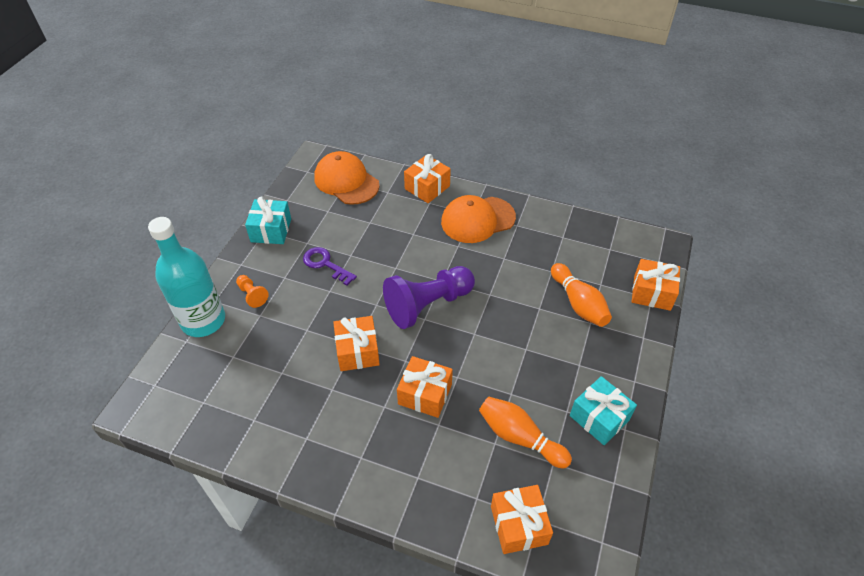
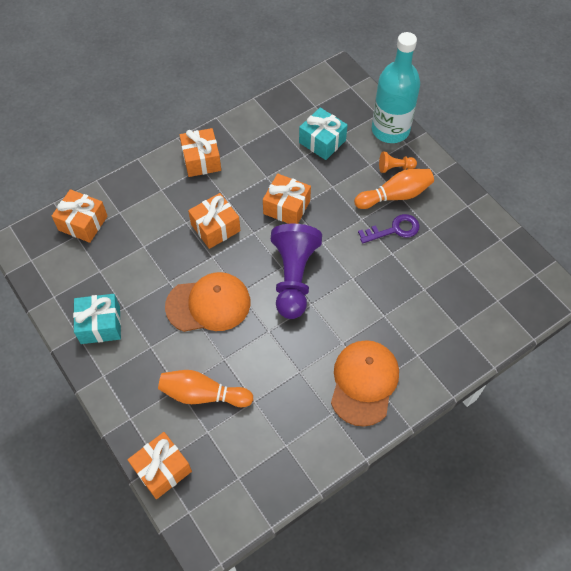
camera: 125 degrees right, 10 degrees up
(271, 230) = (465, 210): turquoise gift -> turquoise gift (322, 141)
(346, 181) = (498, 300): orange cap -> orange cap (208, 304)
(427, 187) = (442, 366): orange gift -> orange gift (201, 160)
(520, 437) = (133, 263): orange bowling pin -> orange bowling pin (395, 196)

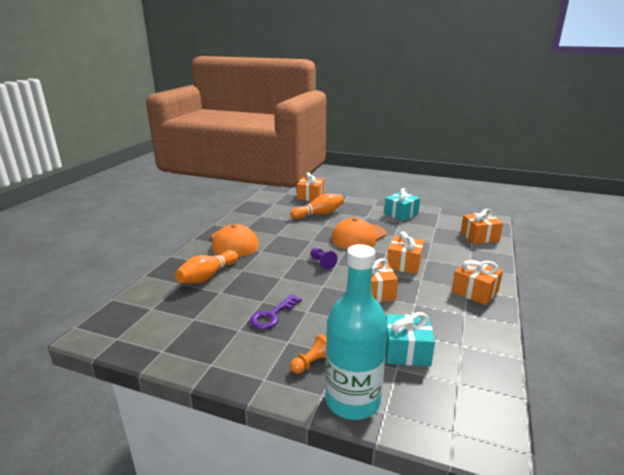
camera: 145 degrees right, 35 degrees down
(293, 278) = (322, 263): purple pawn -> purple pawn, size x0.44
(395, 196) = (292, 339): orange bowling pin -> orange bowling pin (208, 276)

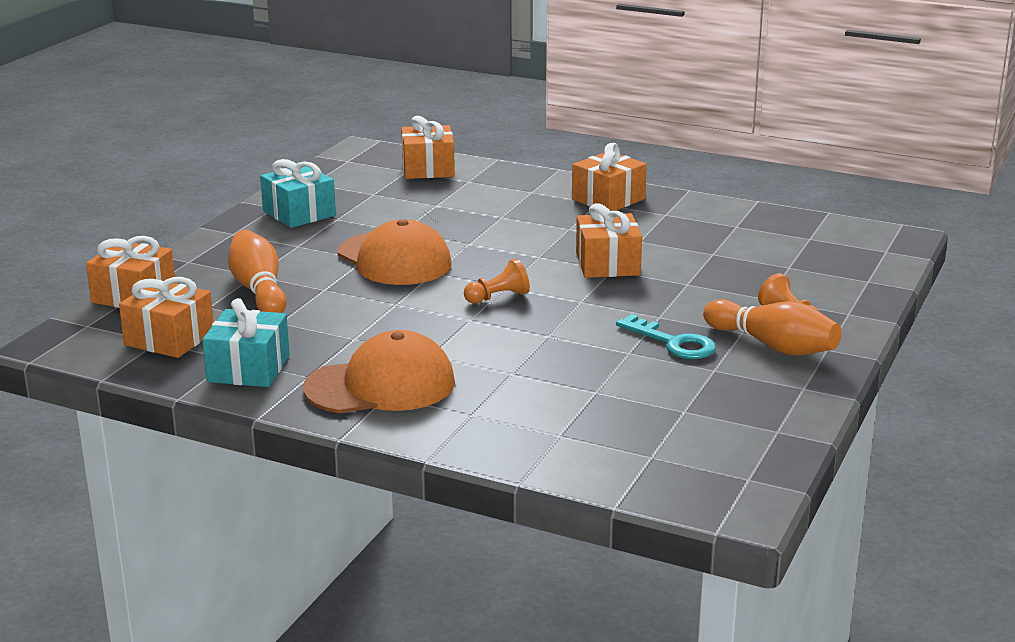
camera: 85 degrees left, 0 degrees up
(208, 276) = (533, 406): orange bowling pin -> orange bowling pin (772, 346)
(272, 315) = (673, 343): purple key -> turquoise key
(322, 263) = (498, 297): purple pawn -> orange pawn
(352, 400) = (854, 296): turquoise bottle -> none
(404, 264) = (515, 233): orange gift -> orange gift (169, 339)
(406, 351) = (754, 257): turquoise gift -> turquoise gift (248, 369)

